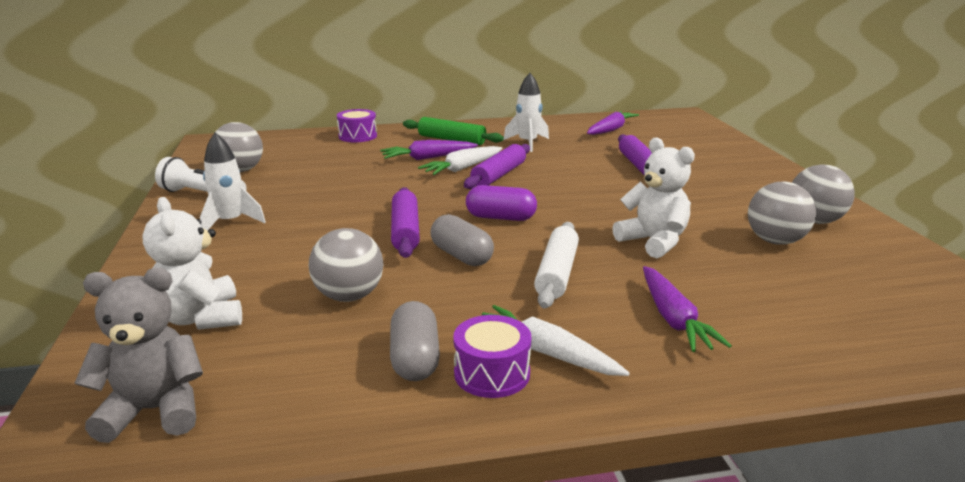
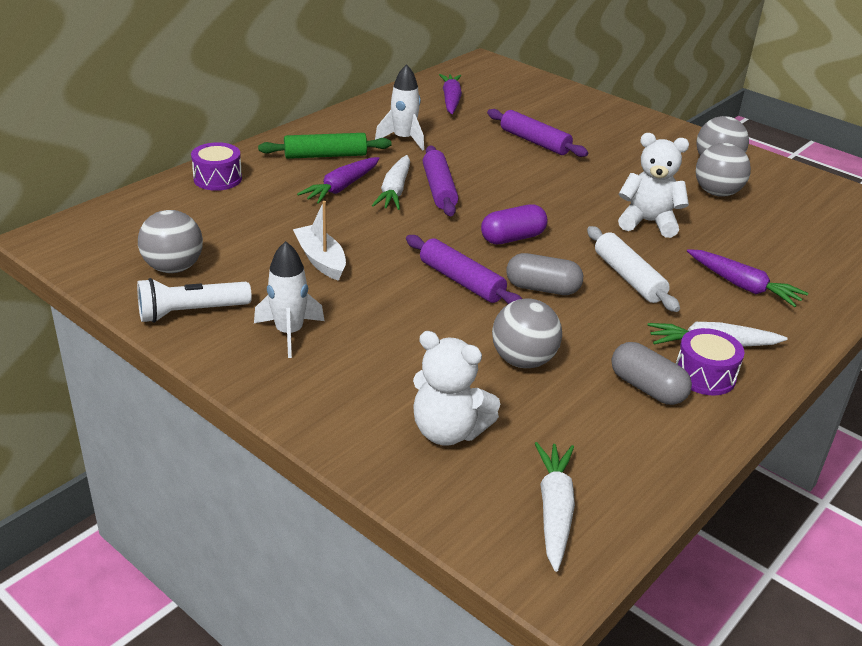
camera: 40 degrees left, 10 degrees up
(155, 410) = (554, 511): grey teddy bear -> white carrot
(333, 191) = (321, 260): none -> white boat

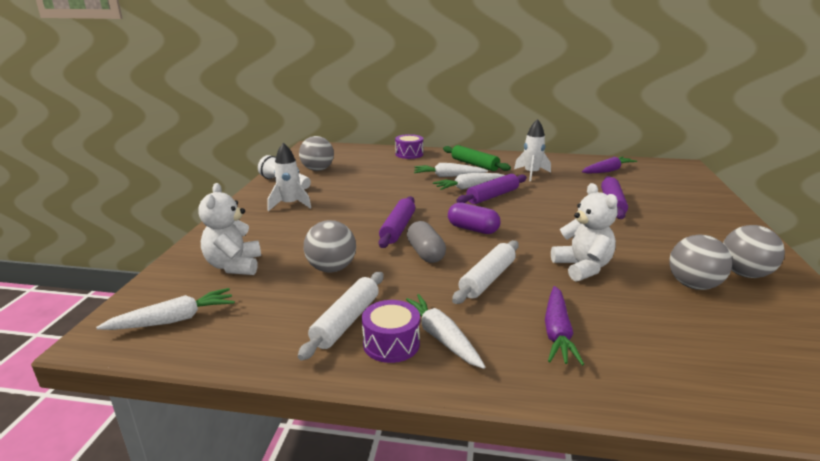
camera: 60 degrees right, 10 degrees down
(321, 260) = (367, 192): white boat -> none
(342, 187) = (448, 176): purple carrot -> white carrot
(647, 388) = (346, 321): grey capsule -> white rolling pin

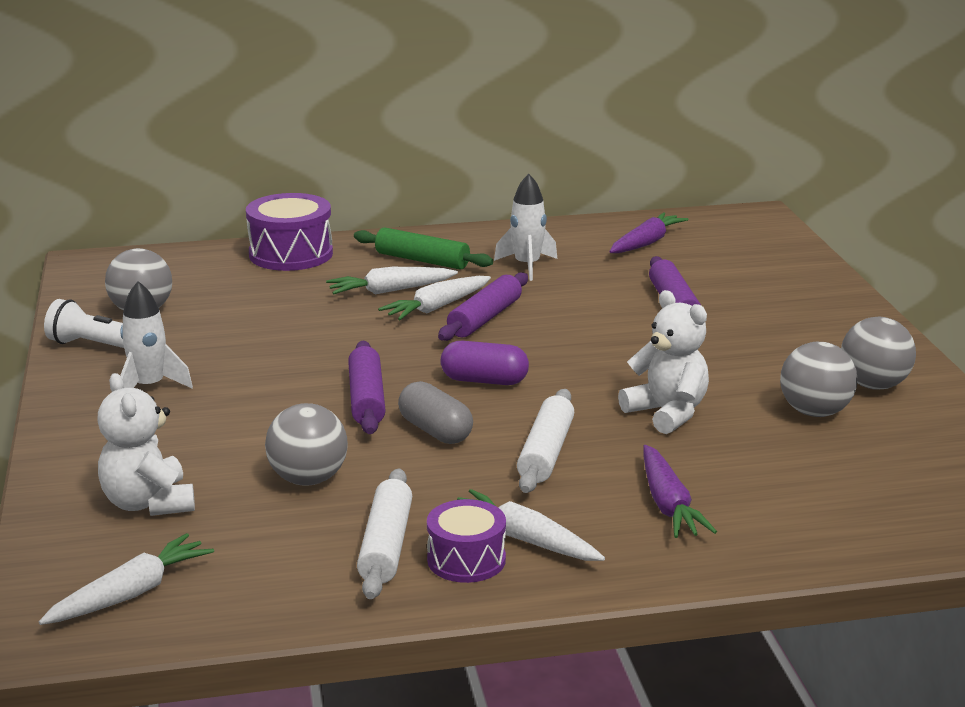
camera: 20 degrees left, 0 degrees up
(409, 154) = (291, 254): purple drum -> purple drum, size x1.57

